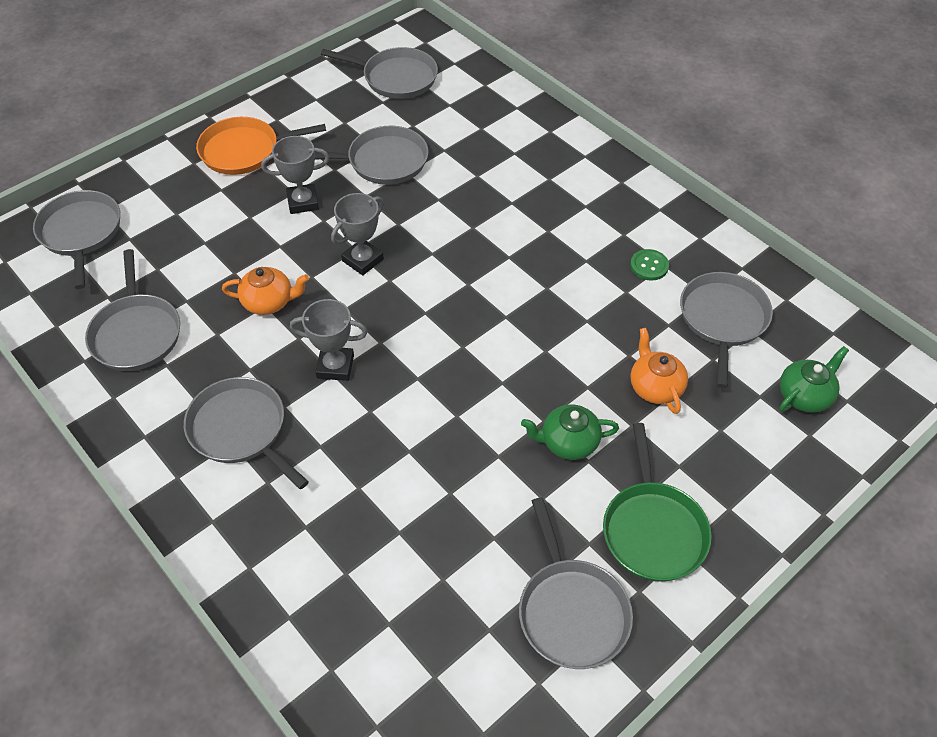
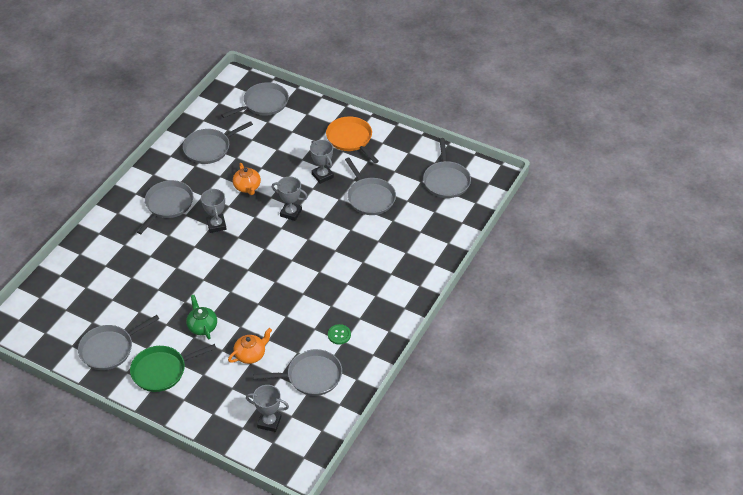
camera: 70 degrees right, 5 degrees down
(804, 395) = (269, 422): green teapot -> grey trophy

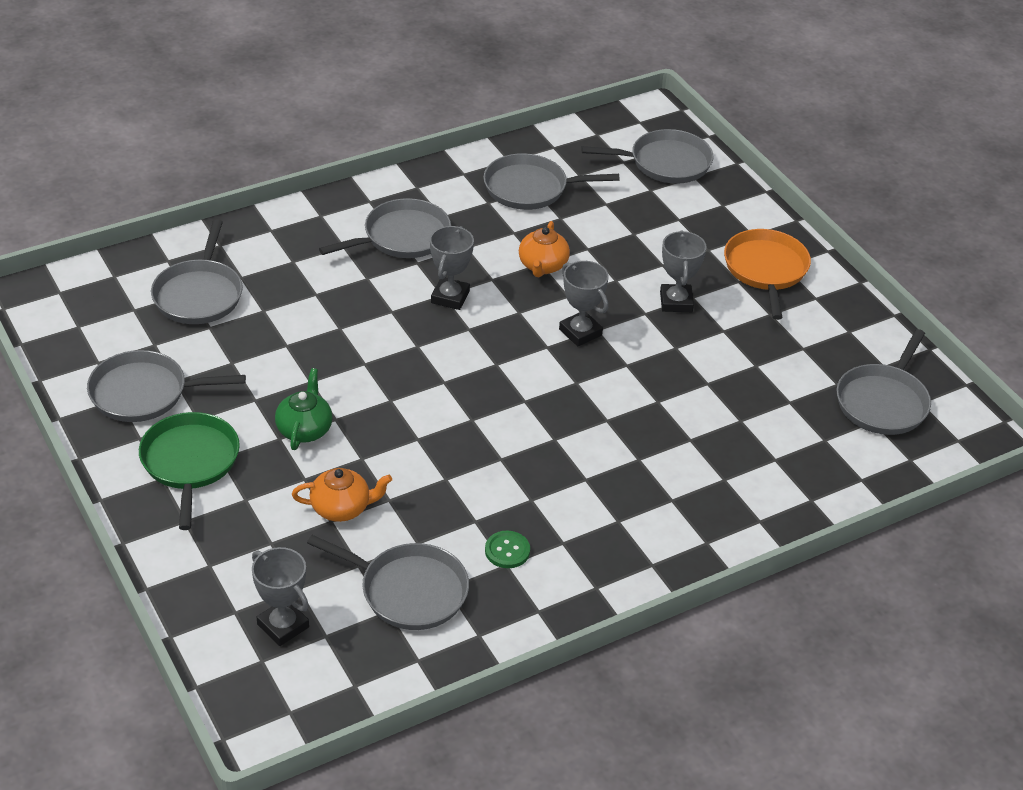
camera: 30 degrees right, 5 degrees down
(161, 371) = (190, 462): green pan -> green pan turned 75 degrees clockwise
(370, 197) = (729, 369): grey pan -> grey pan (199, 295)

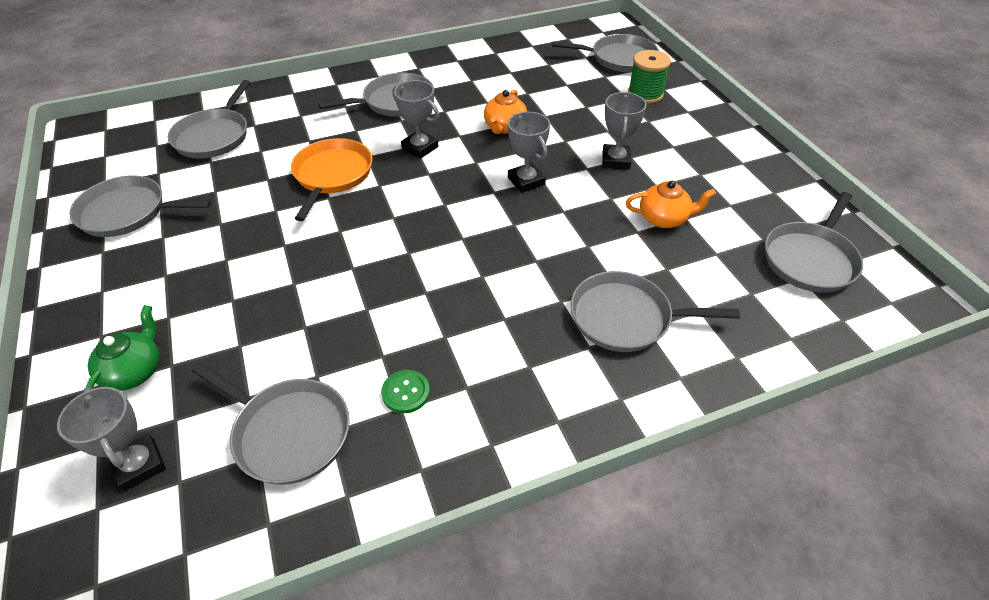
camera: 10 degrees right, 5 degrees up
(190, 462) = (134, 277): green pan -> none
(304, 429) = (252, 253): green teapot -> green teapot (134, 371)
(342, 508) = (255, 332): orange teapot -> orange teapot (664, 218)
(450, 297) = (420, 147): grey trophy -> grey trophy turned 75 degrees counterclockwise
(530, 188) = (507, 72): grey pan -> grey pan (625, 318)
(701, 213) = (645, 94): none -> green spool
(765, 270) = (698, 138): orange pan -> orange pan (332, 175)

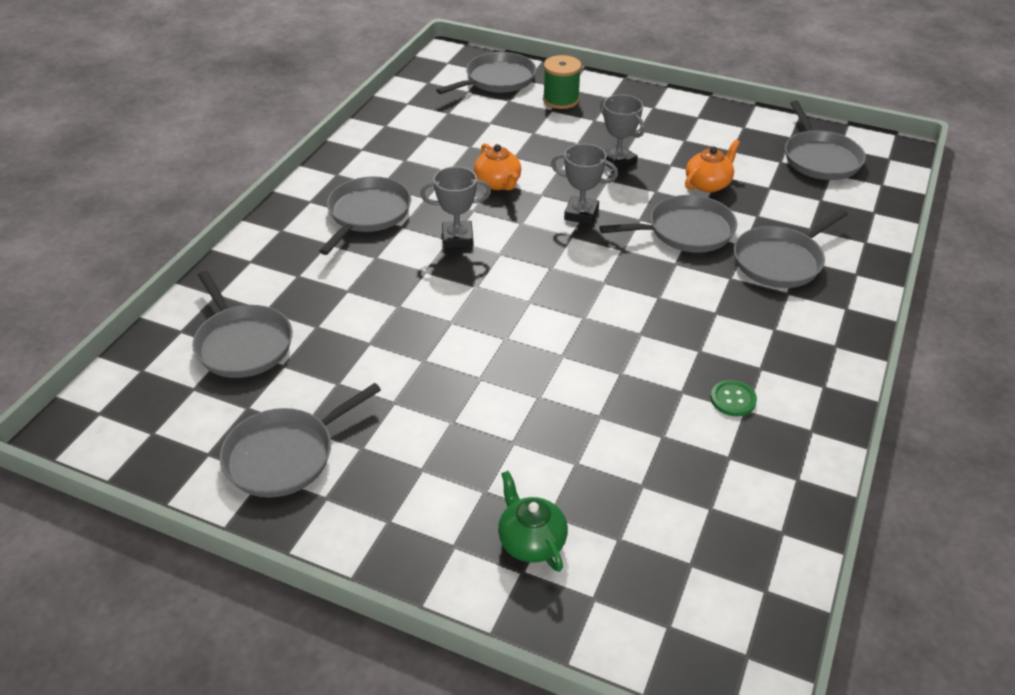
camera: 45 degrees left, 5 degrees down
(139, 465) = (648, 581): grey trophy -> none
(288, 432) = (705, 479): grey pan -> grey pan (686, 231)
(332, 175) = (421, 304): orange pan -> none

